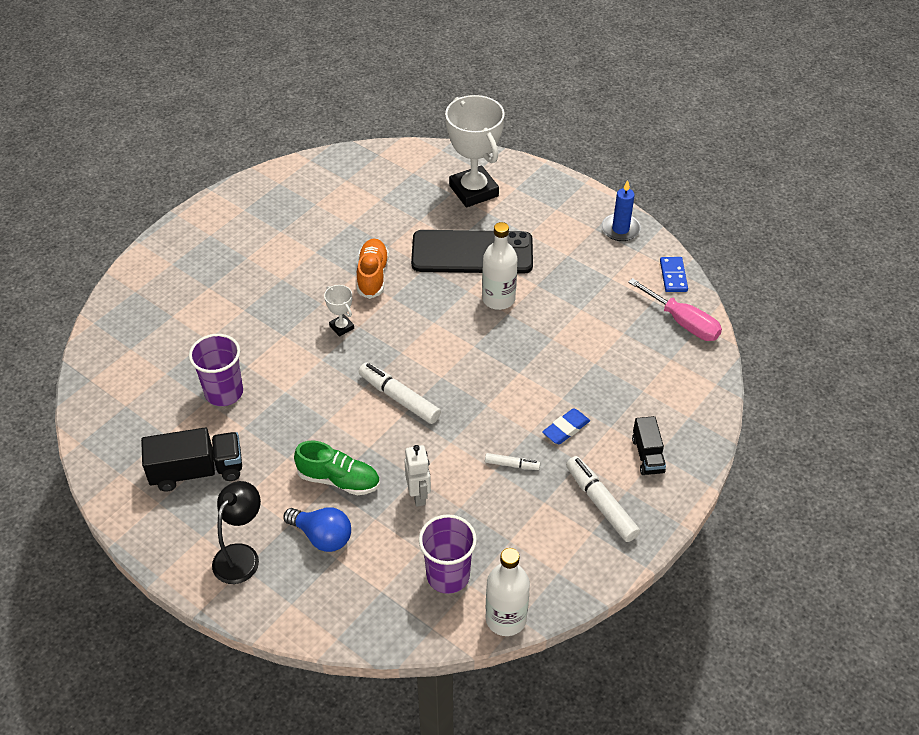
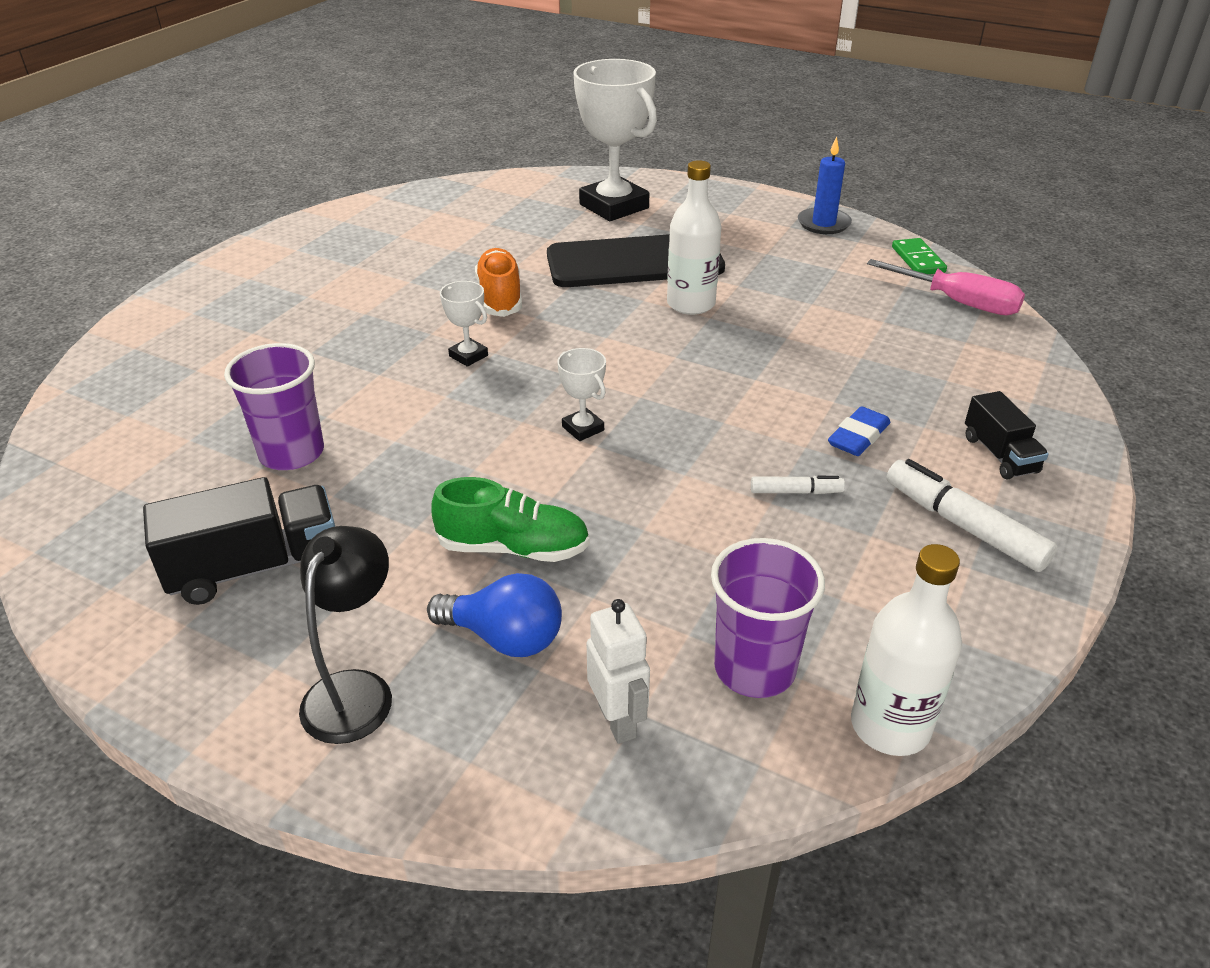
camera: 10 degrees left, 10 degrees down
(399, 398) = (583, 428): white marker -> white trophy
(419, 495) = (658, 553): white robot -> white robot (618, 721)
(673, 276) = (918, 260): blue domino -> green domino

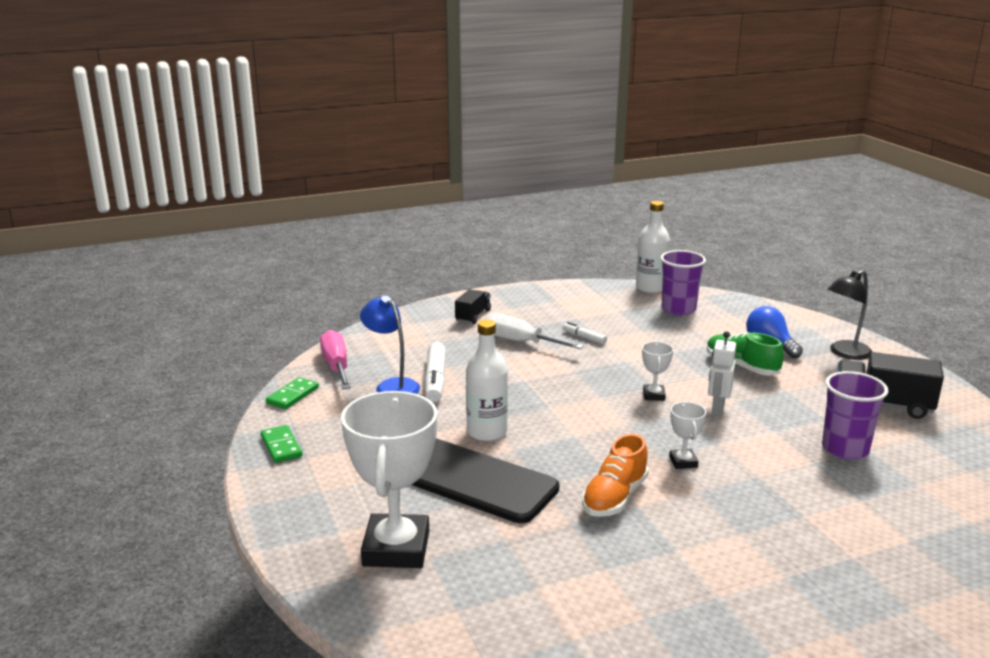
camera: 140 degrees left, 15 degrees down
(618, 721) = (744, 316): white robot -> white robot (717, 409)
(823, 224) = (281, 446): blue candle -> green domino
(858, 437) = (520, 342): blue eraser -> white screwdriver
(863, 308) = (392, 386): none -> blue lamp
(963, 525) = (535, 307): white marker -> white marker (435, 380)

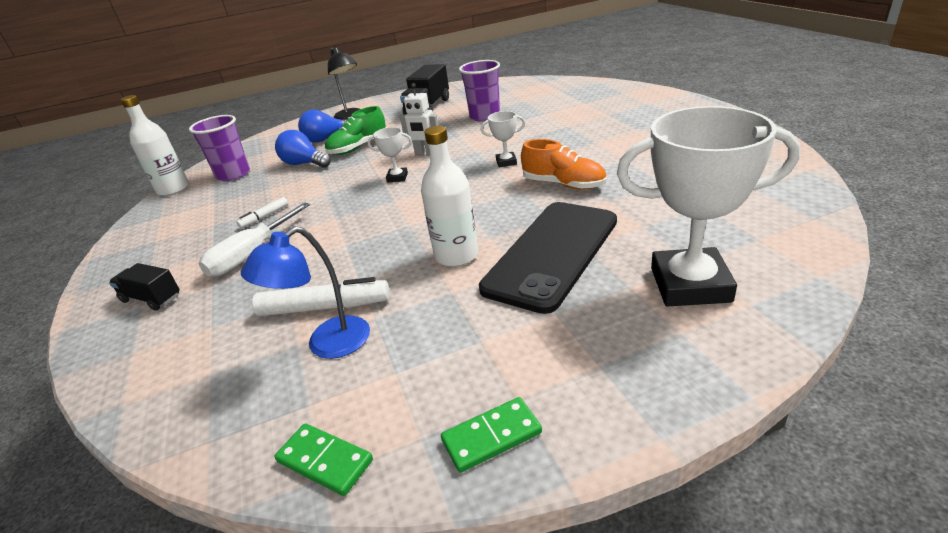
camera: 85 degrees left, 10 degrees up
(336, 366) = (237, 421): pink screwdriver -> none
(699, 341) = (304, 164): none -> blue light bulb

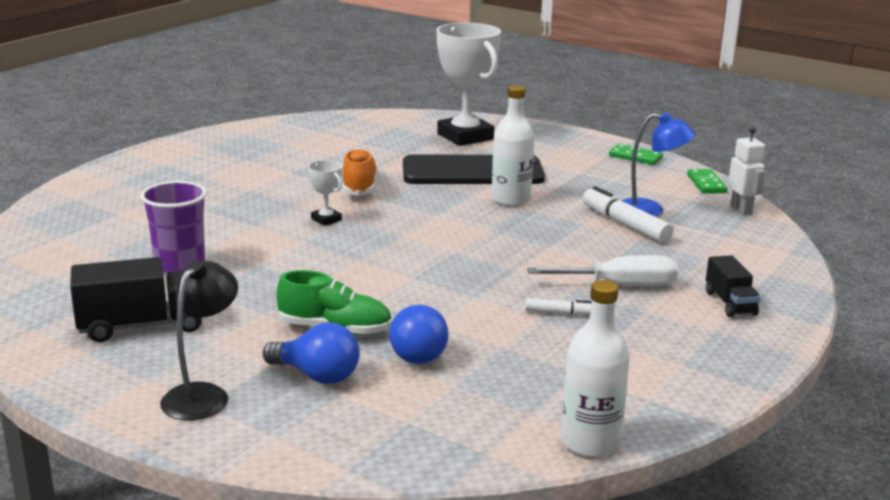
camera: 130 degrees left, 10 degrees down
(233, 174) = (498, 405): purple cup -> none
(397, 177) = (405, 267): white trophy -> none
(425, 153) = (328, 270): white robot -> white robot (741, 210)

